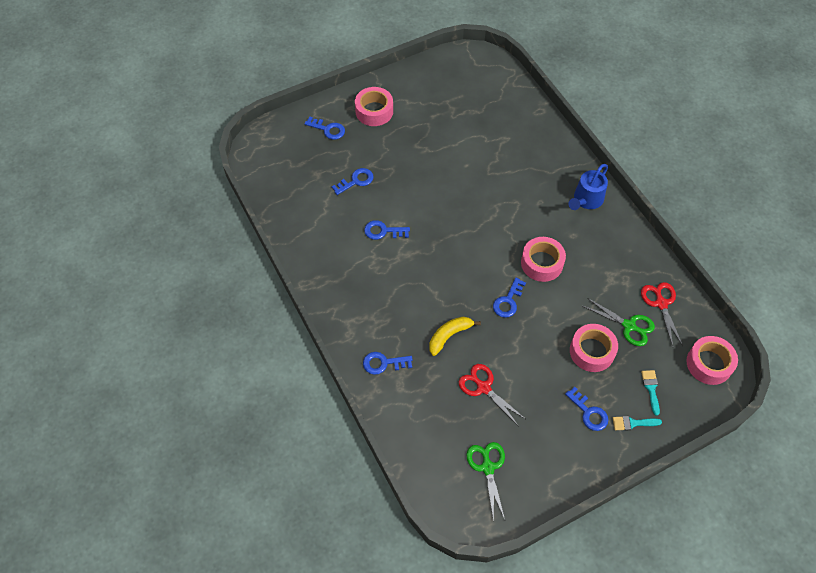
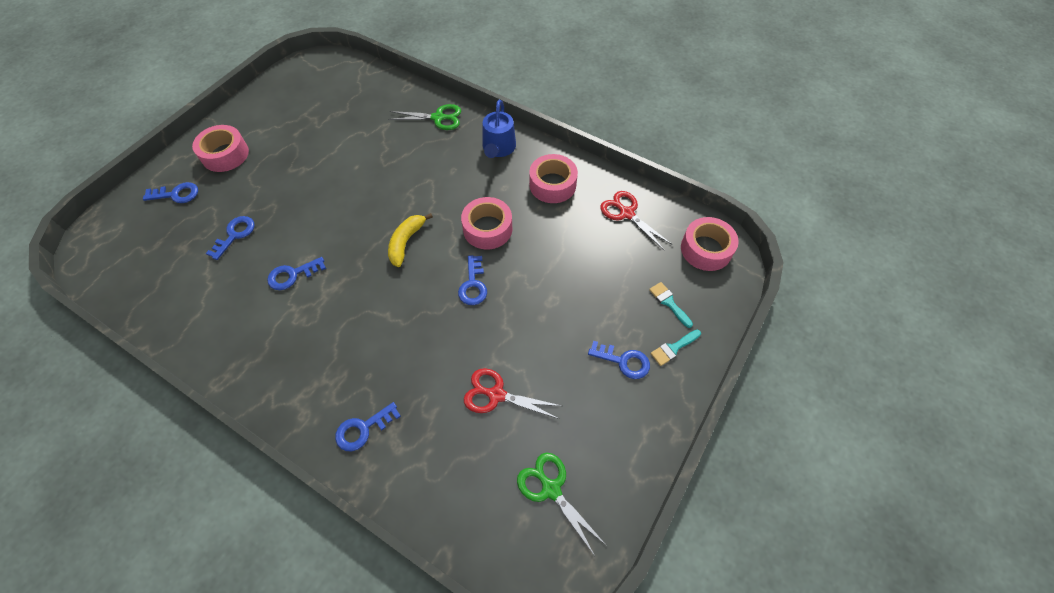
camera: 30 degrees left, 0 degrees up
(449, 336) = (427, 355): yellow banana -> yellow banana (406, 242)
(592, 351) = (589, 294): pink tape -> pink tape (552, 184)
(629, 326) = (610, 250): green scissors -> green scissors (438, 118)

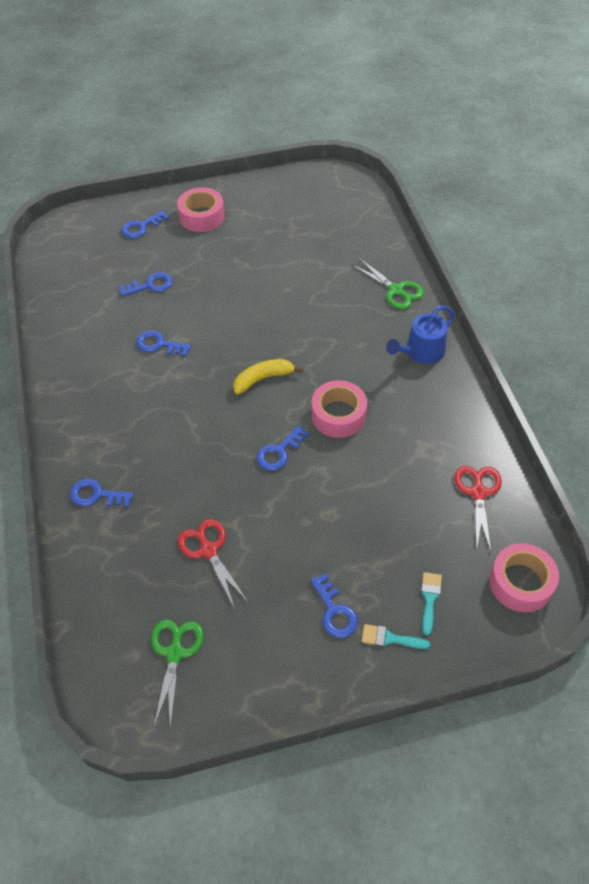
camera: 45 degrees right, 5 degrees down
(176, 194) = (141, 227): blue key -> blue key turned 105 degrees clockwise
(552, 184) = (436, 418): pink tape -> none

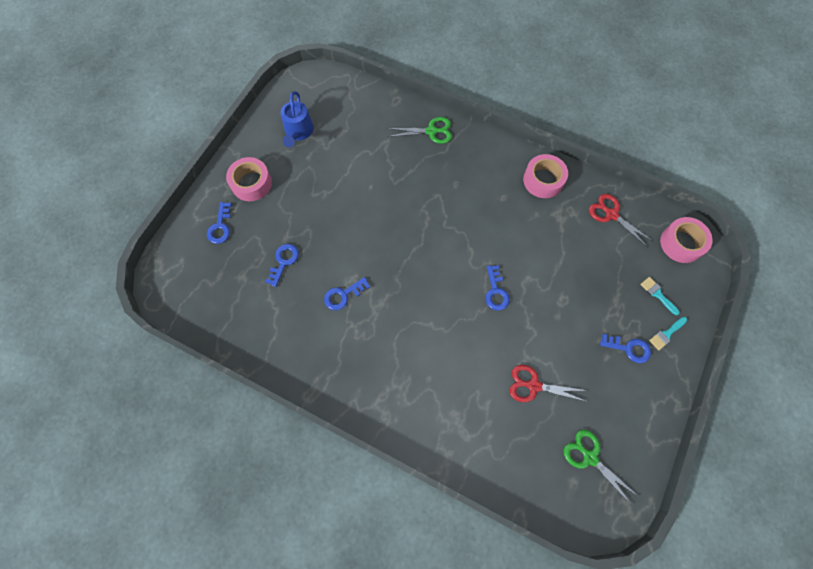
camera: 50 degrees left, 15 degrees up
(96, 495) = (435, 423): blue key -> none
(263, 379) = (431, 257): yellow banana -> none
(338, 415) = (497, 238): pink tape -> pink tape (543, 180)
(421, 352) = (491, 159): blue watering can -> blue watering can (298, 132)

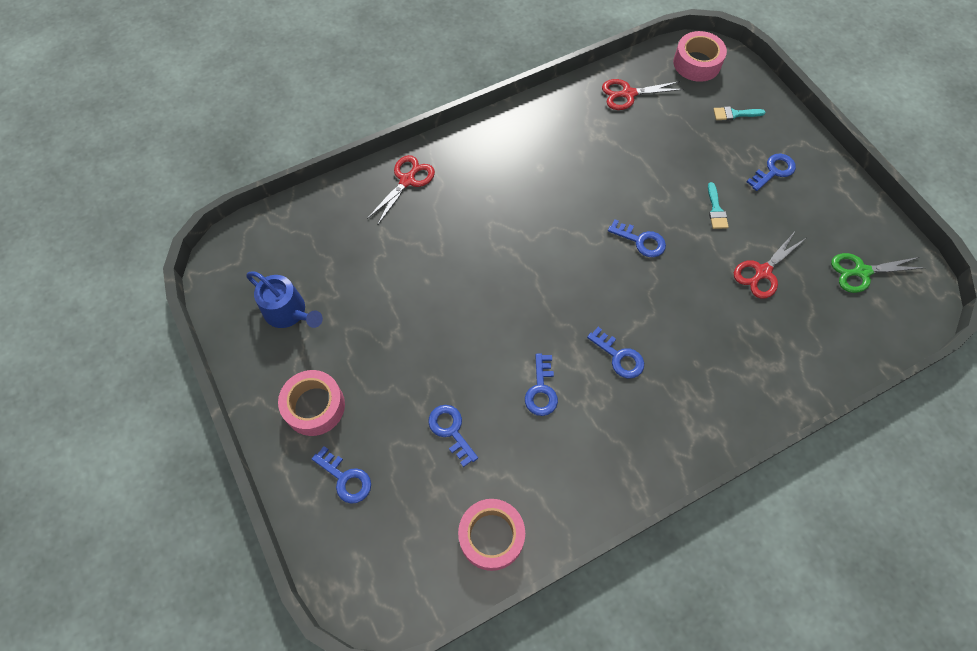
camera: 55 degrees left, 5 degrees down
(398, 327) = (619, 356): none -> blue key
(431, 131) = (407, 180): green scissors -> red scissors
(543, 180) = (548, 122): pink tape -> pink tape (491, 536)
(666, 334) = (778, 134): turquoise brush -> turquoise brush (716, 210)

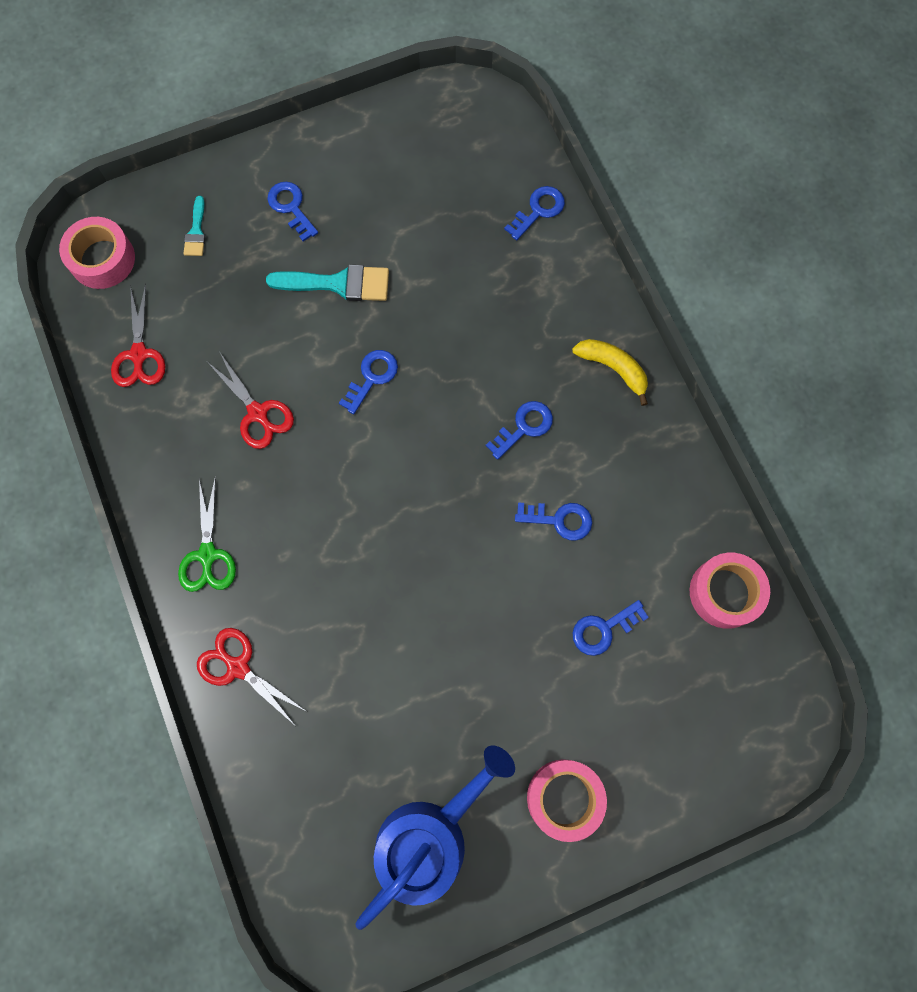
camera: 85 degrees left, 10 degrees up
(289, 312) = (429, 837): blue watering can -> blue watering can, size x1.56
(345, 478) = (656, 758): blue key -> blue key (538, 211)
(688, 428) = (613, 368): none -> yellow banana
(716, 210) = (338, 283): turquoise brush -> turquoise brush, size x1.80
(762, 272) = (430, 252): red scissors -> red scissors (258, 413)
(861, 272) = (440, 151): green scissors -> green scissors (208, 555)

